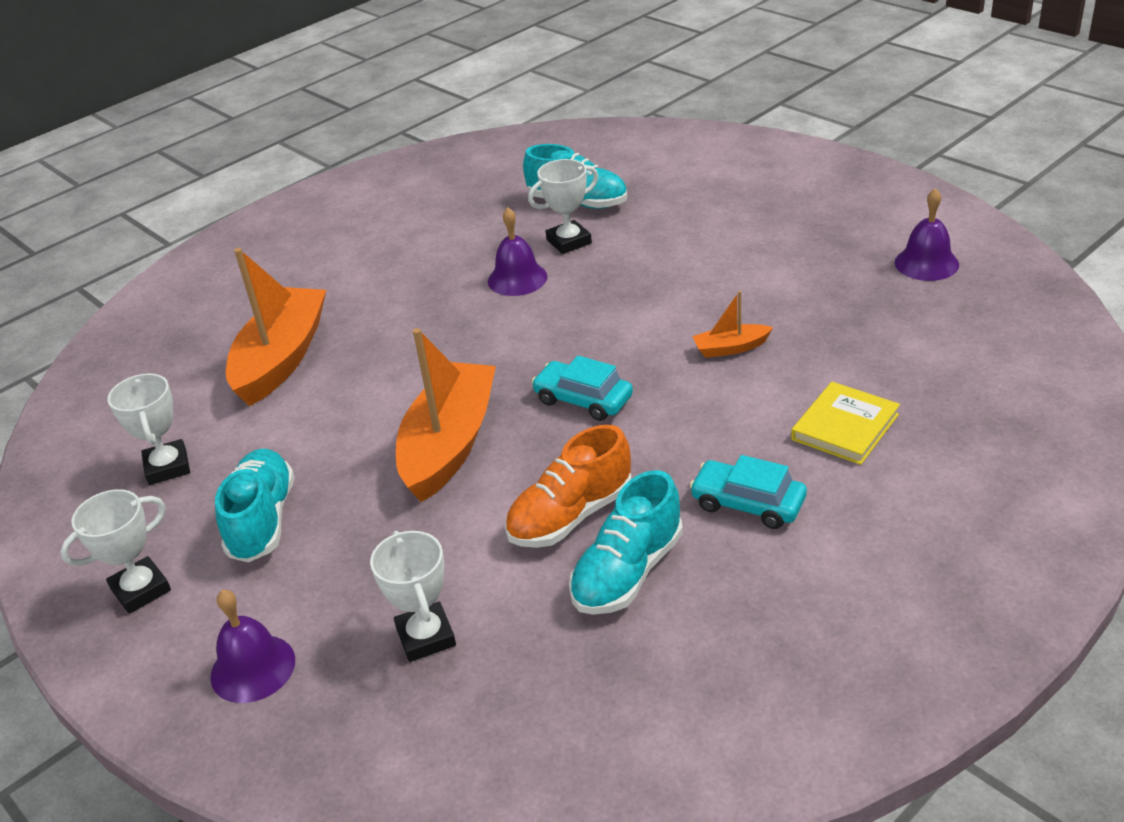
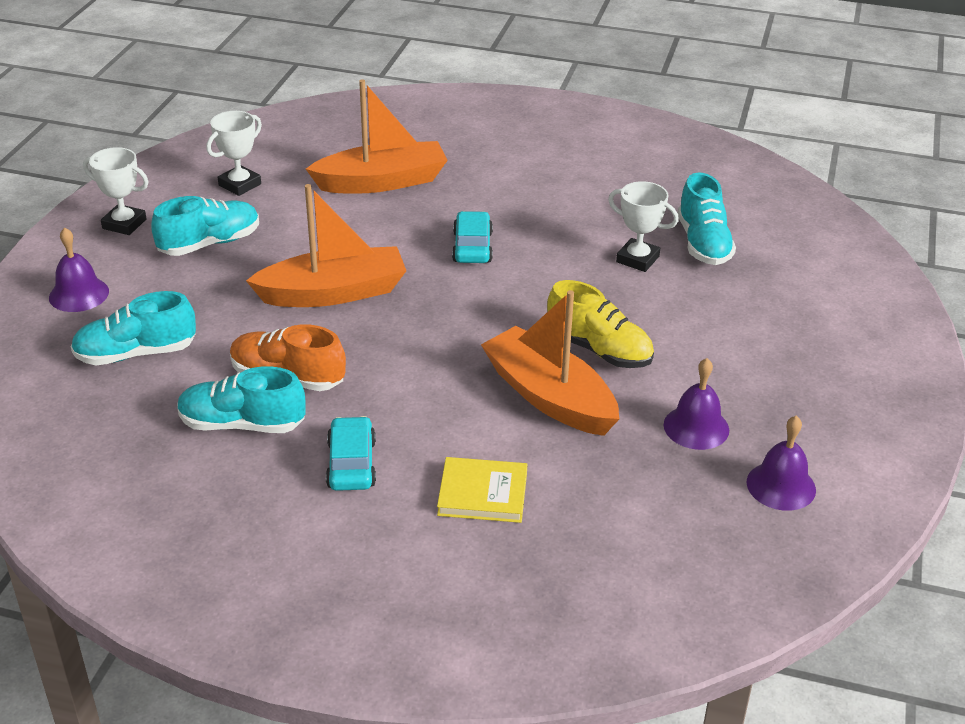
camera: 55 degrees right, 0 degrees up
(426, 637) = (136, 353): white trophy -> turquoise shoe
(517, 279) = (562, 251): purple bell -> purple bell (696, 427)
(583, 400) = (426, 338): turquoise car -> turquoise car (472, 247)
(684, 301) = (599, 350): none -> yellow shoe
(730, 348) = (549, 397): orange boat -> orange boat, size x2.20

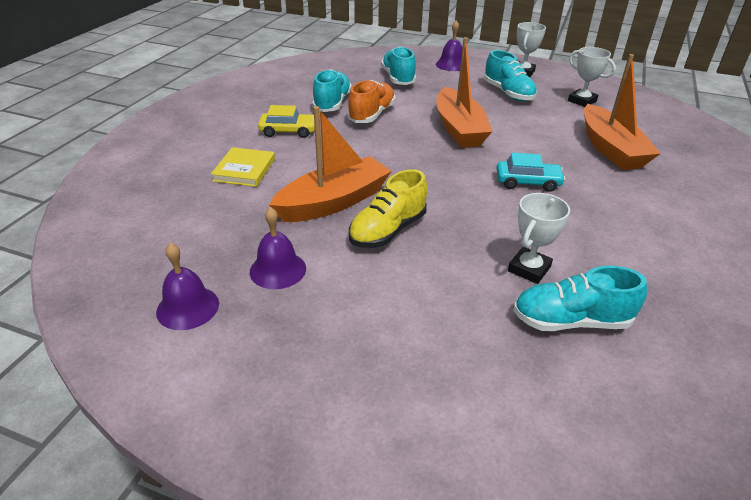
camera: 95 degrees right, 0 degrees up
(351, 464) = (288, 131): turquoise car -> yellow car

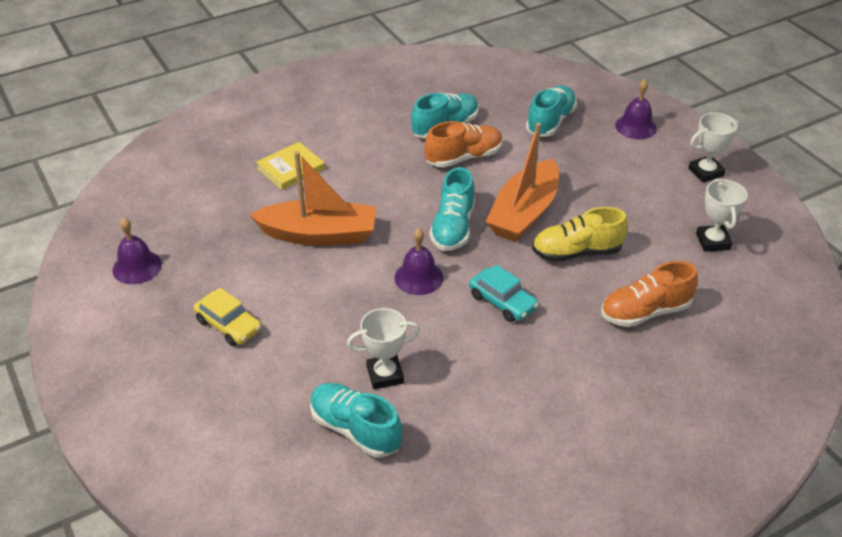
camera: 40 degrees right, 5 degrees up
(278, 270) = (216, 270): purple bell -> purple bell (418, 277)
(288, 131) = (369, 143): yellow car -> yellow car (229, 325)
(388, 231) = (326, 282): yellow shoe -> yellow shoe (576, 252)
(508, 93) = (641, 193): turquoise shoe -> turquoise shoe (453, 228)
(610, 149) = (645, 312): orange boat -> orange shoe

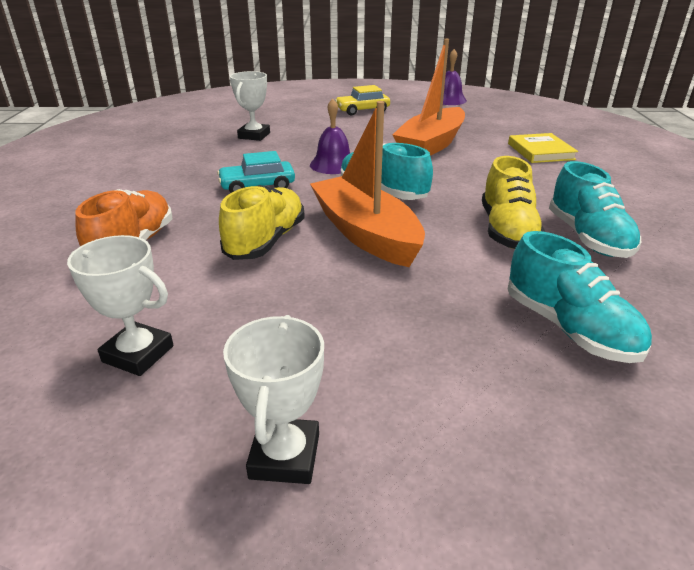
camera: 120 degrees right, 10 degrees down
(355, 429) = (227, 122): turquoise shoe -> none
(464, 157) = (507, 231): orange shoe -> yellow shoe
(636, 126) = (506, 433): purple bell -> none

